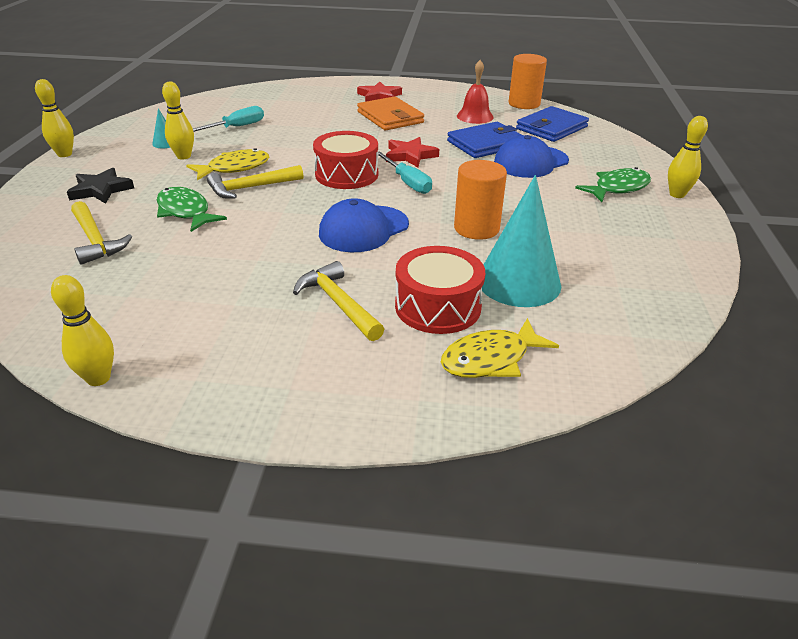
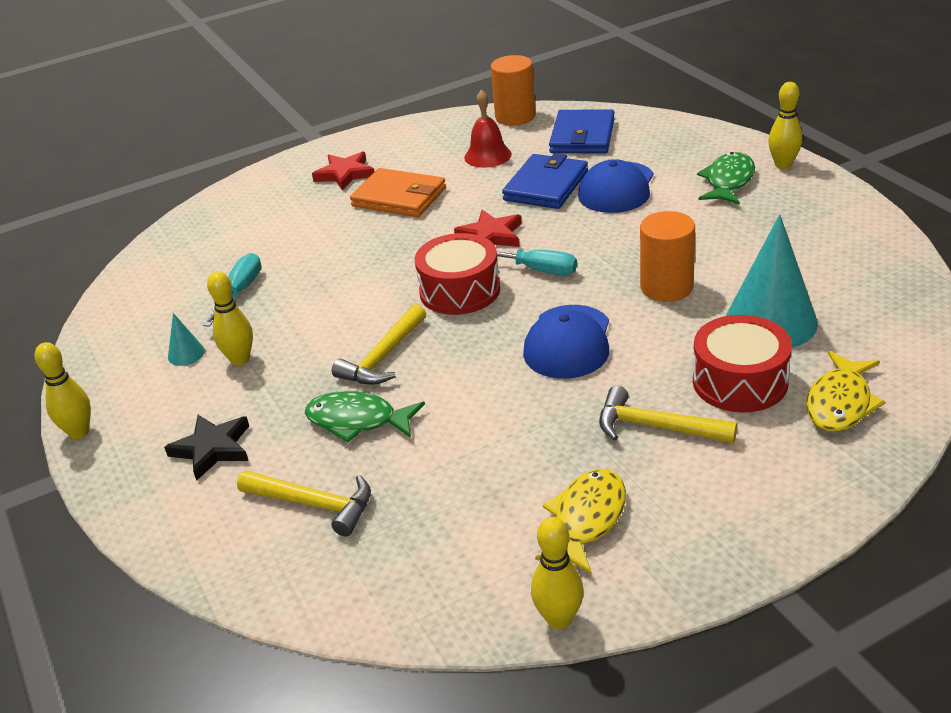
camera: 30 degrees left, 0 degrees up
(234, 168) = (325, 344): yellow fish -> yellow fish (587, 519)

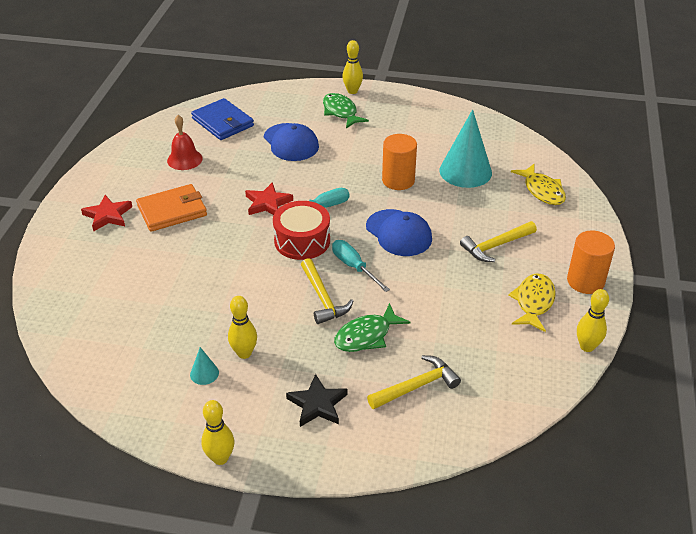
camera: 55 degrees left, 5 degrees up
(240, 292) = (171, 320): turquoise screwdriver -> turquoise screwdriver (354, 267)
(515, 116) = (160, 128): orange cylinder -> orange cylinder (585, 281)
(546, 186) = (250, 160): blue wallet -> none
(587, 519) = (533, 302): yellow fish -> yellow fish turned 45 degrees clockwise
(740, 381) = (495, 205): red drum -> none

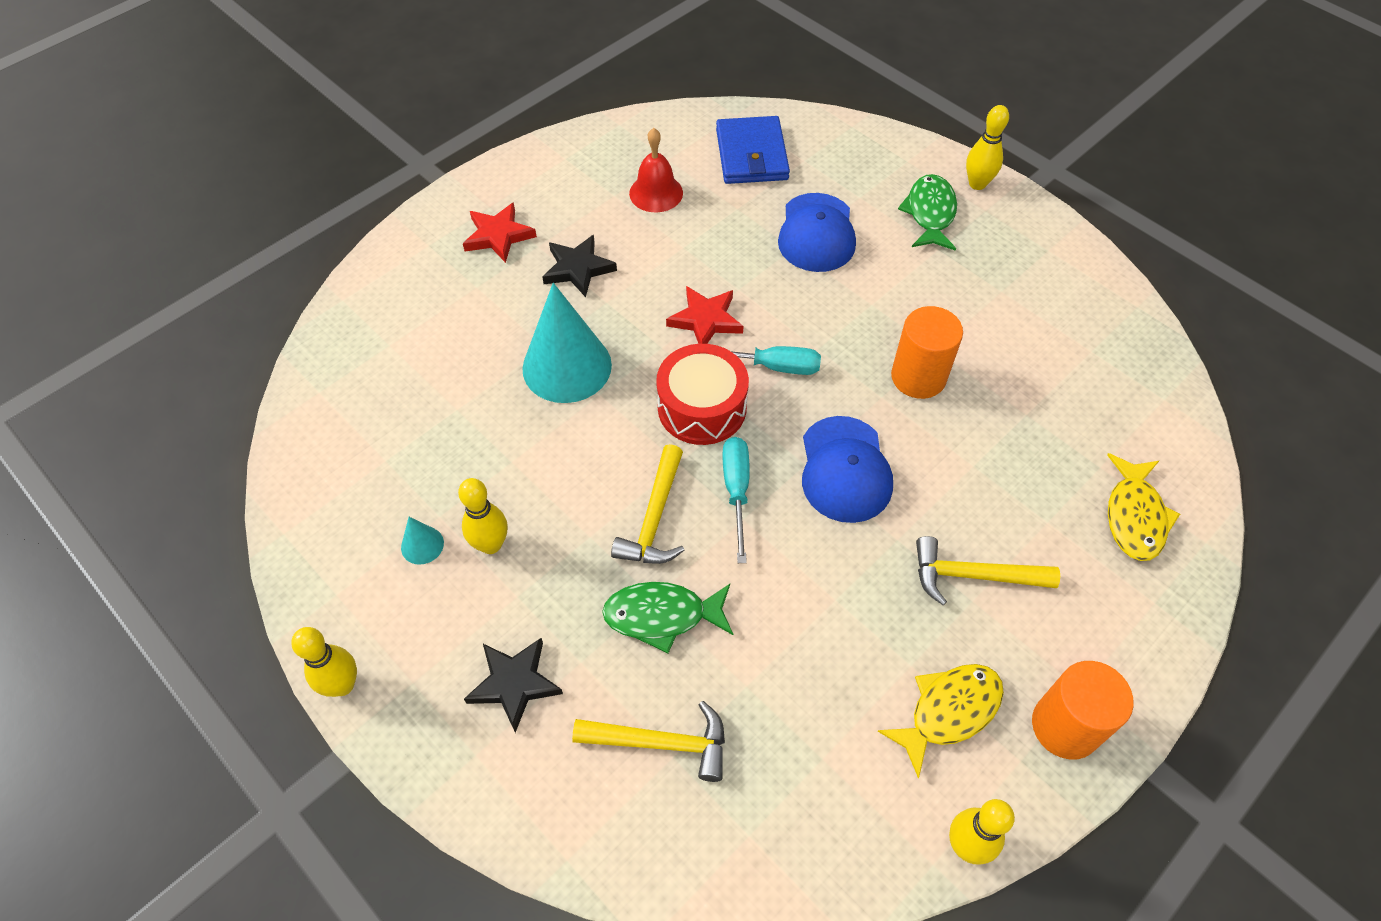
camera: 35 degrees right, 15 degrees up
(172, 211) = (578, 268): orange wallet -> black star
(465, 171) = (1036, 414): turquoise cone -> turquoise cone (567, 366)

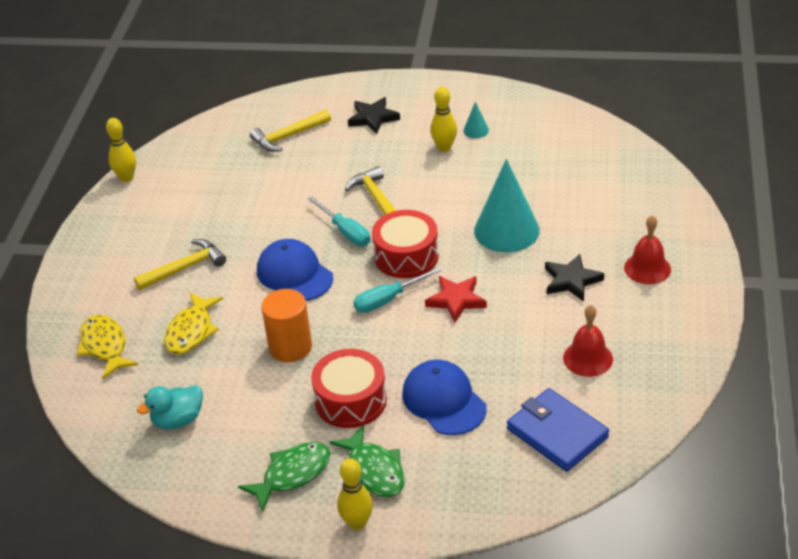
camera: 145 degrees right, 15 degrees down
(342, 685) = (445, 81): yellow bowling pin -> none
(498, 236) = (647, 268): red star -> red bell
(662, 616) = (332, 170): green fish -> green fish (292, 474)
(901, 284) = (350, 400): none -> red drum
(948, 712) = (163, 212): yellow fish -> yellow fish (191, 331)
(1065, 726) = (101, 237): orange cylinder -> none
(1089, 368) = (178, 420): none -> turquoise duck

